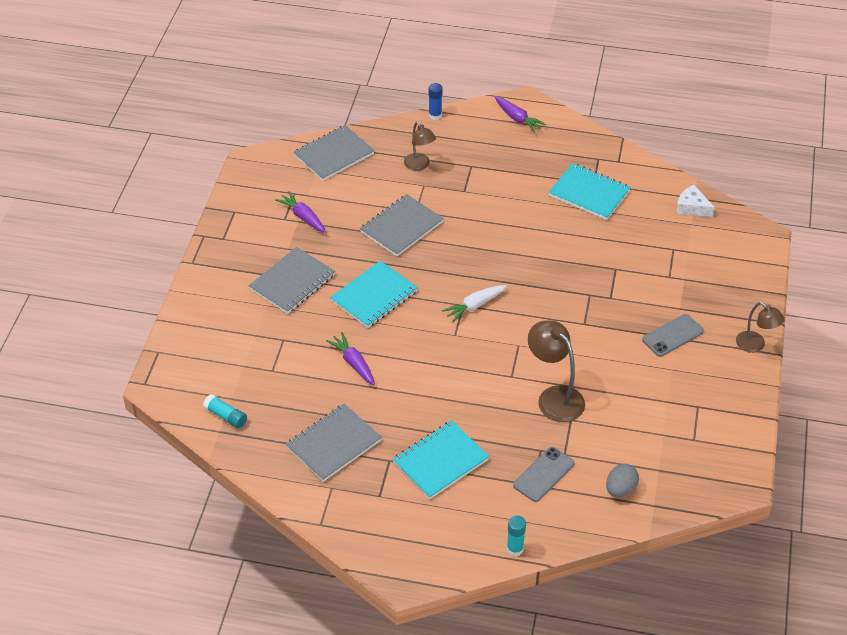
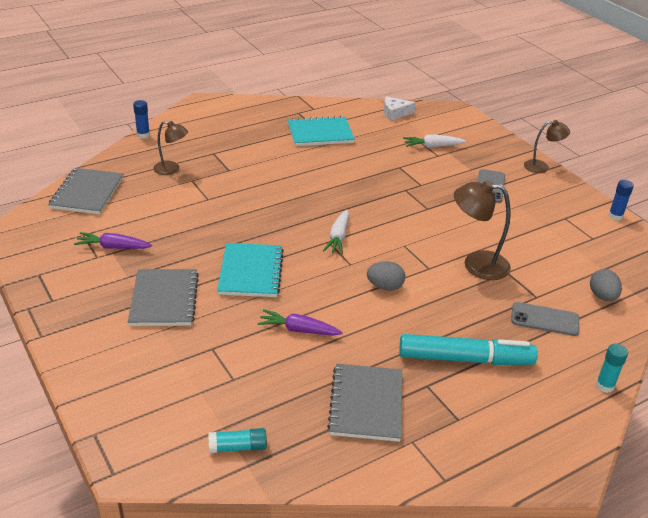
camera: 45 degrees left, 10 degrees down
(401, 227) = (210, 214): grey notebook -> none
(440, 461) = (465, 359): turquoise notebook -> turquoise marker
(456, 369) = (385, 287): none -> grey egg
(517, 119) = (210, 113): purple carrot -> none
(543, 474) = (545, 319): grey phone -> grey phone turned 75 degrees counterclockwise
(677, 264) = (432, 146): none -> white carrot
(750, 434) = (615, 216): none -> blue glue stick

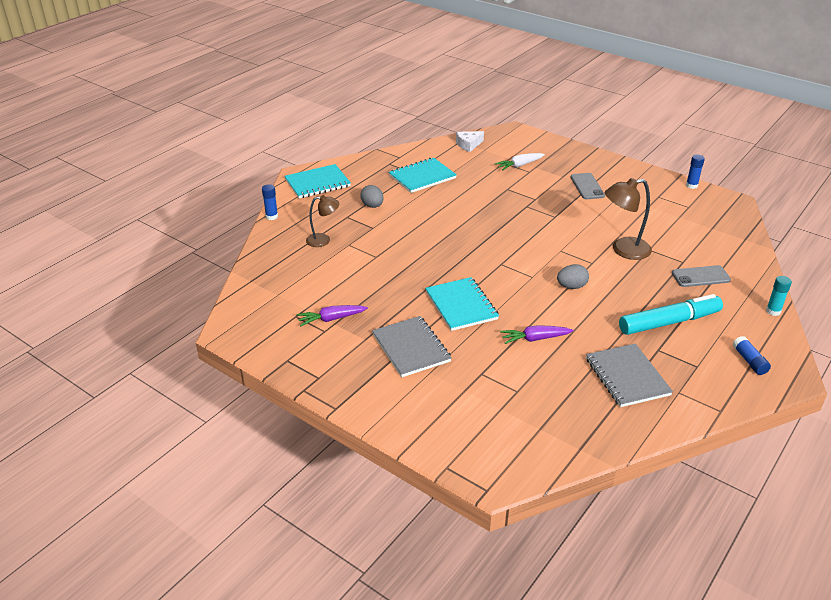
camera: 20 degrees left, 0 degrees up
(87, 193) = (267, 280): grey notebook -> none
(213, 114) = (317, 183): none -> turquoise notebook
(238, 447) = (562, 439): turquoise glue stick -> none
(338, 237) = (506, 258): white carrot -> none
(527, 434) = (749, 361): none -> blue glue stick
(541, 167) = (612, 161): brown lamp -> none
(602, 296) = (726, 248): grey egg -> grey egg (372, 206)

